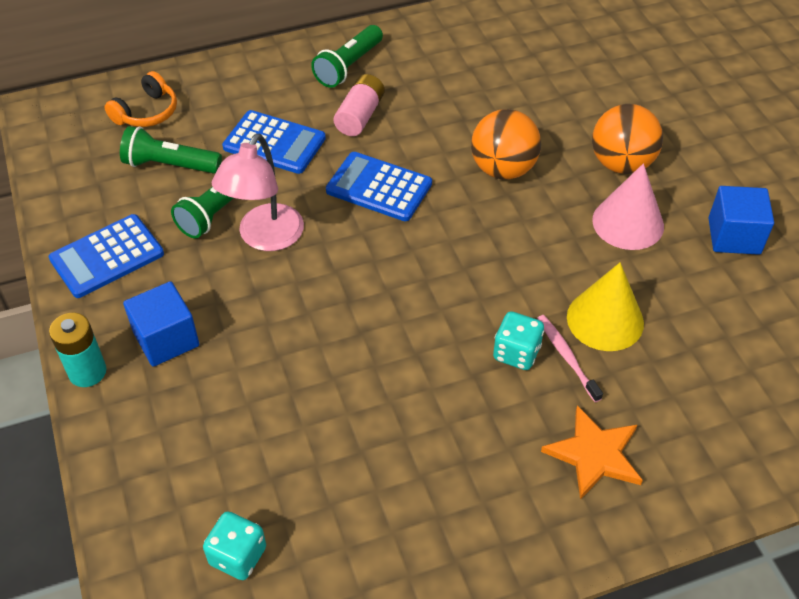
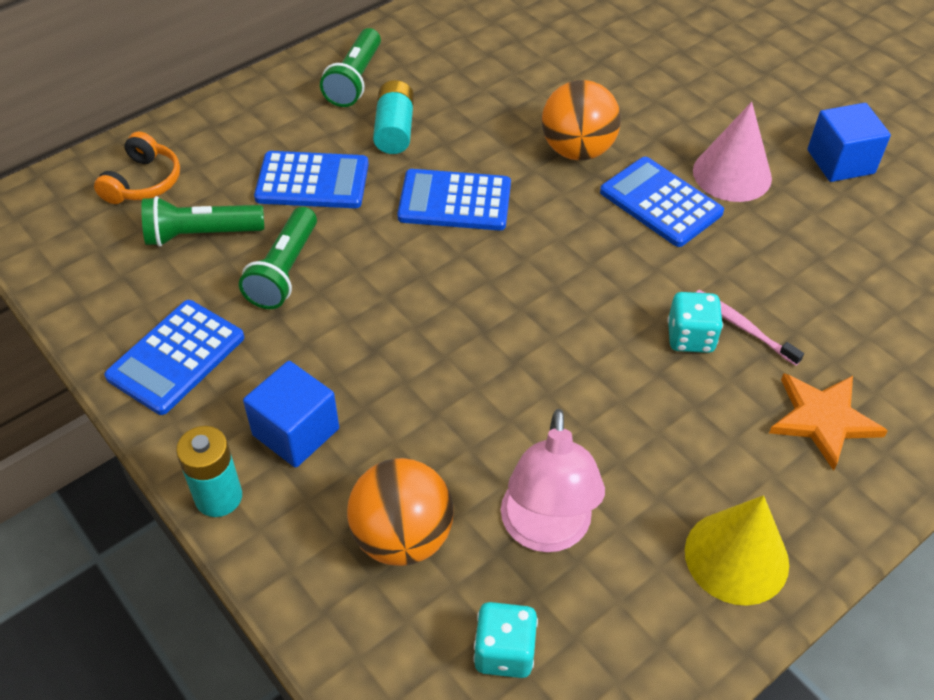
camera: 20 degrees left, 0 degrees up
(265, 238) = (354, 288): pink lamp -> pink lamp (546, 531)
(360, 116) = (394, 130): pink battery -> turquoise battery
(551, 232) = (660, 202): none -> blue calculator
(605, 320) = (761, 278): yellow cone -> yellow cone (736, 557)
(621, 164) = (694, 116): orange ball -> orange ball (402, 537)

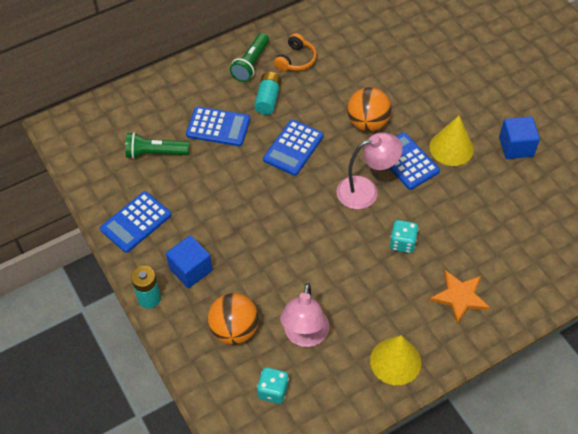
camera: 10 degrees right, 5 degrees up
(143, 182) = (128, 117): orange headphones -> orange headphones (296, 60)
(284, 271) = (196, 179): green flashlight -> none
(455, 201) = (293, 148): blue calculator -> blue calculator turned 75 degrees counterclockwise
(601, 257) = (366, 190): none -> pink lamp
(732, 174) = (451, 148): pink cone -> yellow cone
(742, 327) = (432, 240): pink toothbrush -> none

